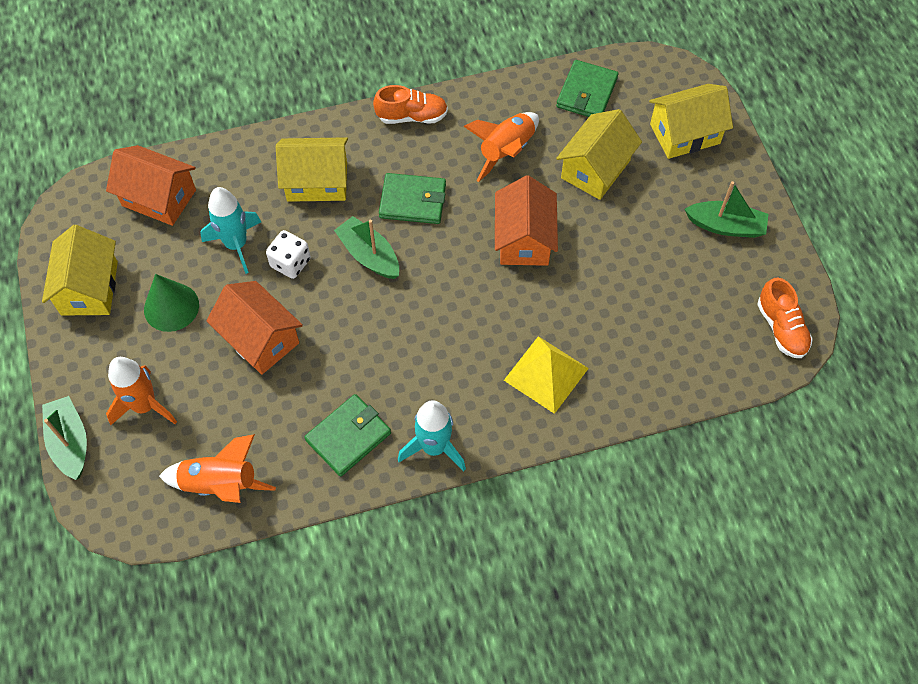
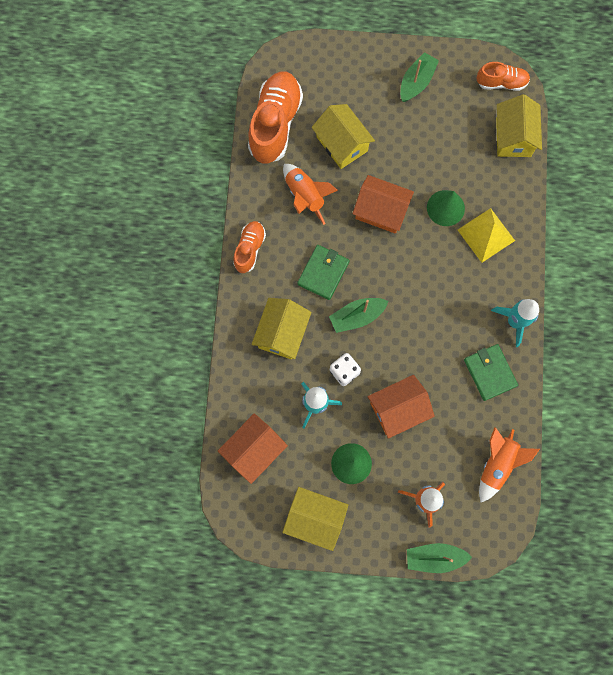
camera: 70 degrees left, 15 degrees up
(563, 313) = (445, 208): none -> green cone
(586, 92) = (275, 124): green wallet -> orange shoe
(684, 134) = (335, 75): yellow house -> yellow house (513, 137)

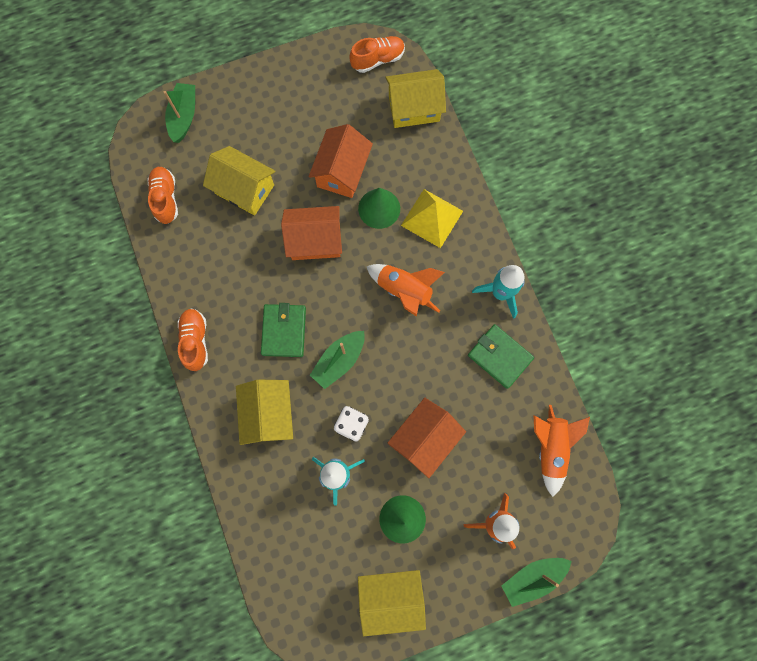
camera: 25 degrees left, 0 degrees up
(254, 450) = (294, 554): orange house -> orange house (342, 172)
(275, 124) = (166, 198): orange shoe -> orange shoe, size x0.55
(305, 196) = (229, 259): orange rocket -> orange rocket (404, 290)
(416, 82) = (293, 94): green boat -> green boat (184, 117)
(513, 137) = (414, 108): yellow house -> yellow house turned 75 degrees counterclockwise

